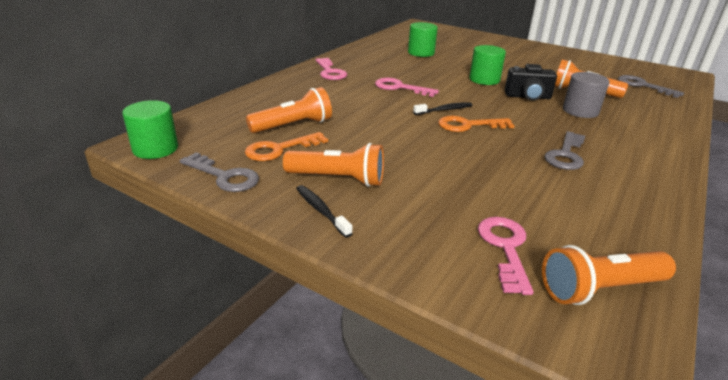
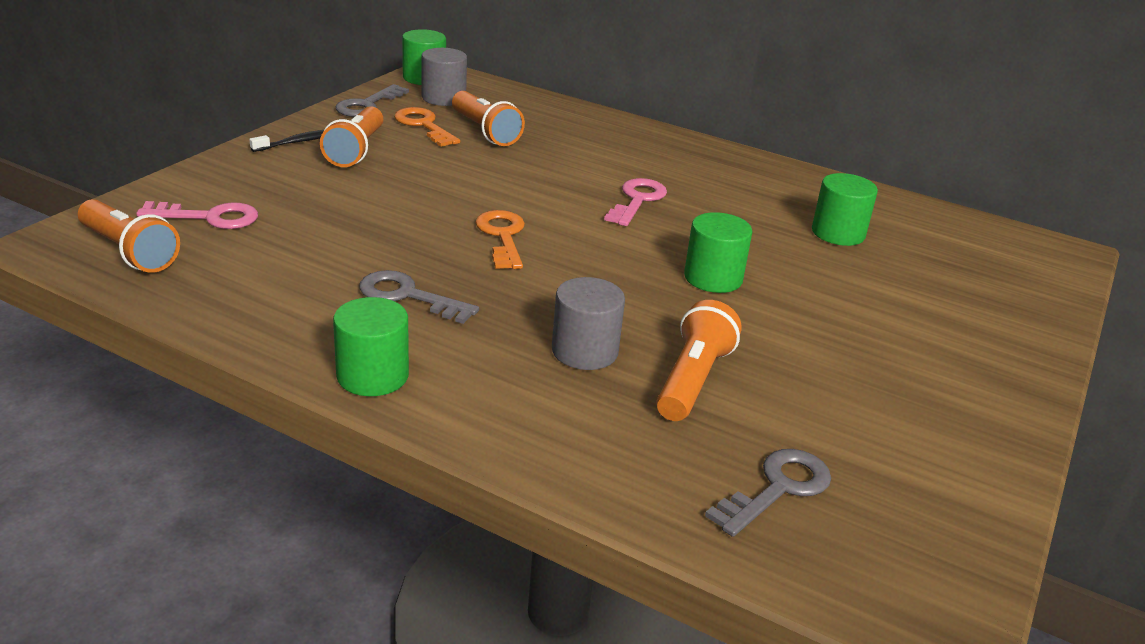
camera: 85 degrees right, 0 degrees up
(213, 140) = (443, 98): none -> grey cylinder
(330, 72) = (683, 155): pink key -> none
(444, 110) = (556, 225): black toothbrush -> none
(528, 97) = (639, 308): black camera -> none
(599, 289) = (129, 252): orange flashlight -> orange flashlight turned 150 degrees clockwise
(660, 164) = (372, 376): none -> green cylinder

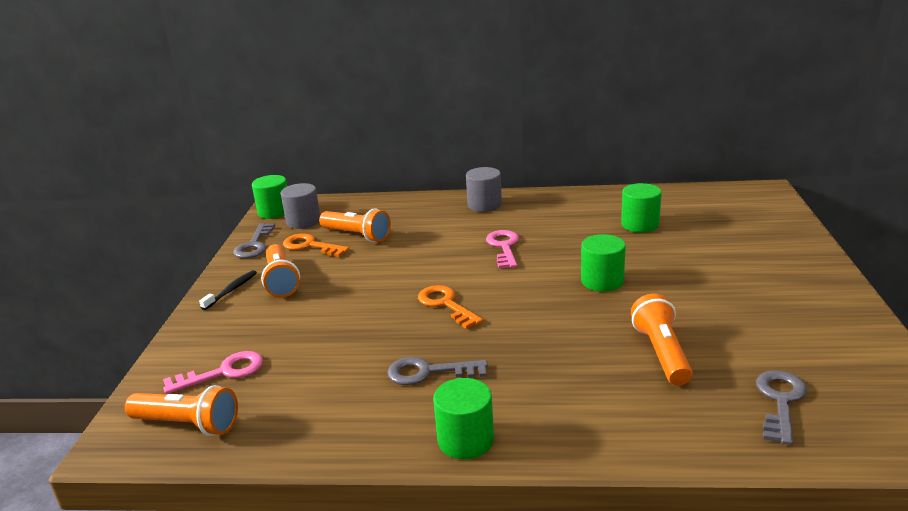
camera: 20 degrees left, 5 degrees down
(584, 351) = (580, 362): grey cylinder -> grey cylinder (484, 205)

